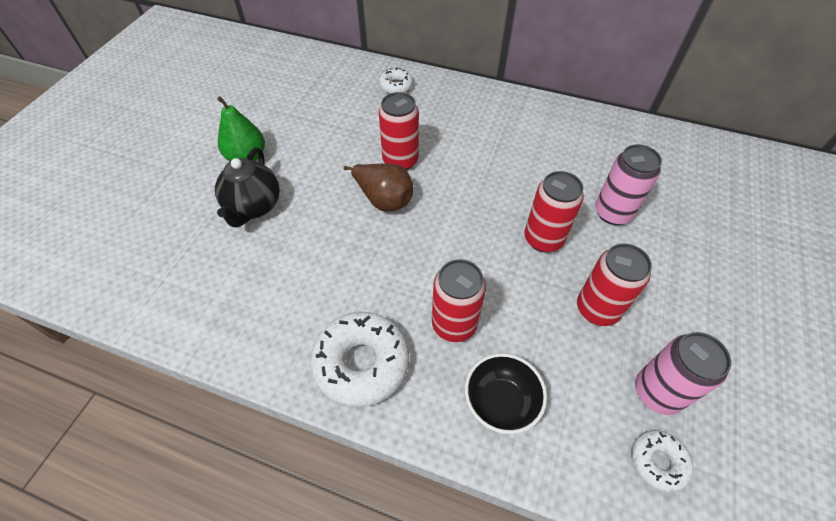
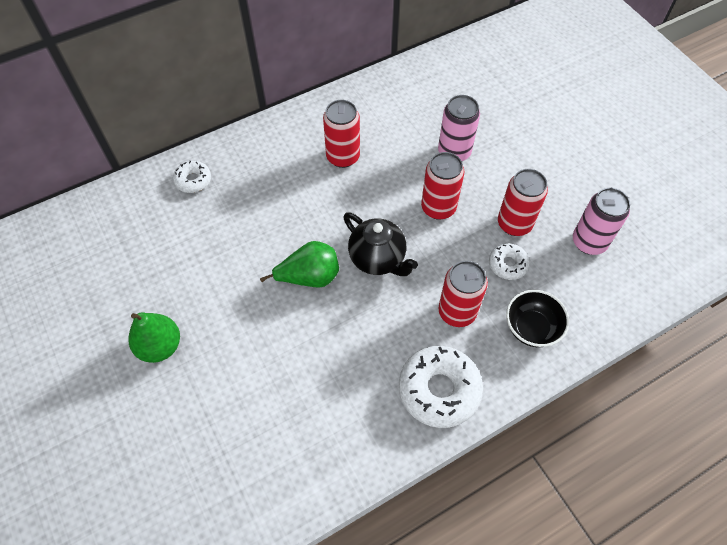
camera: 50 degrees left, 5 degrees up
(254, 207) = (225, 375): black teapot -> black teapot (378, 259)
(383, 199) = (309, 277): brown pear -> green pear
(400, 160) = (281, 238): red can -> red can (343, 157)
(657, 462) = (625, 278): white donut -> white donut (507, 264)

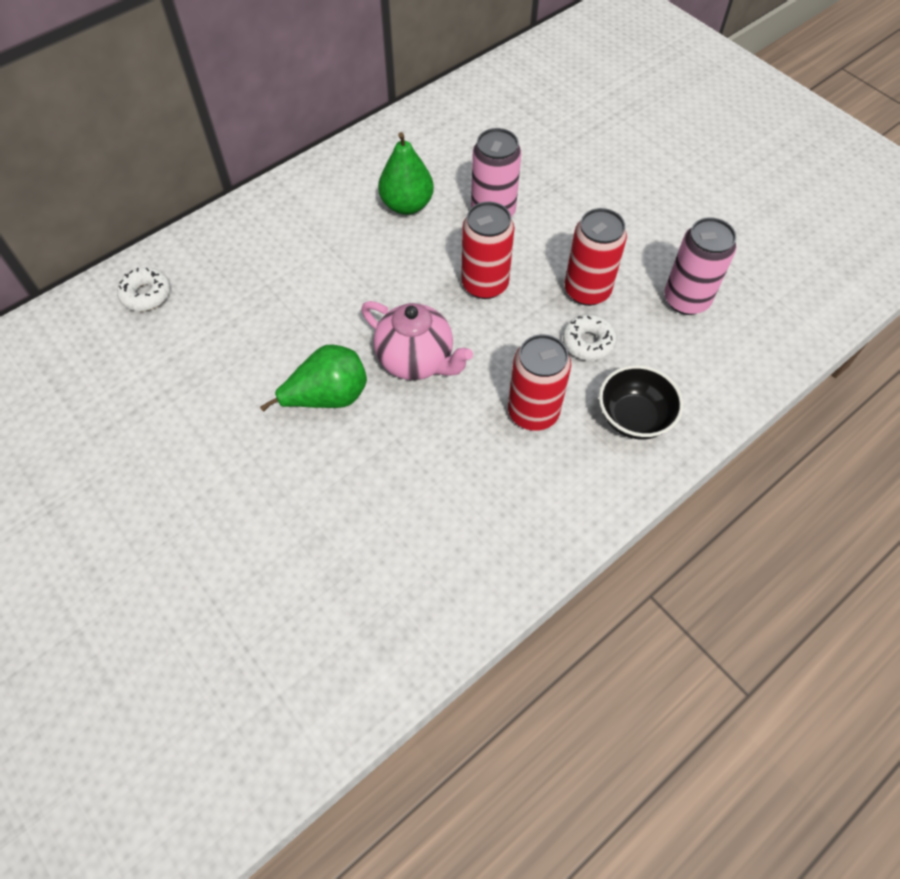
camera: 10 degrees left, 0 degrees up
(160, 346) = (133, 520): green pear -> green pear (407, 205)
(343, 157) = (347, 237): red can -> none
(378, 259) = (416, 360): black teapot -> pink teapot
(439, 390) = (527, 516): white donut -> none

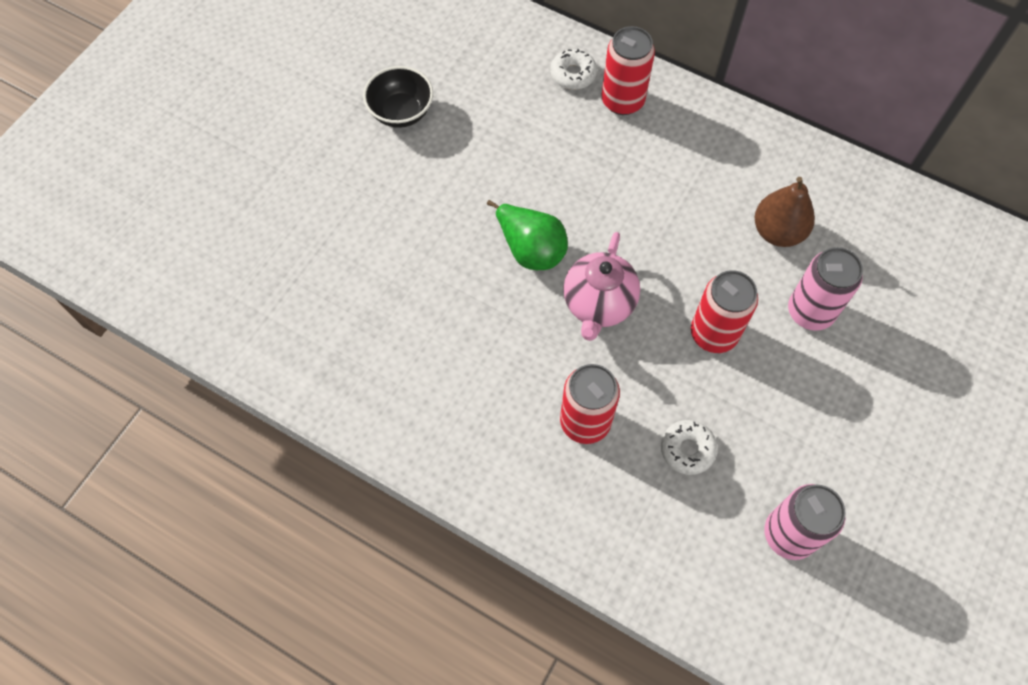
camera: 70 degrees right, 5 degrees up
(407, 205) = (777, 231): green pear -> brown pear
(587, 290) = (752, 431): red can -> red can (622, 101)
(633, 417) = (617, 515): black bowl -> black bowl (401, 112)

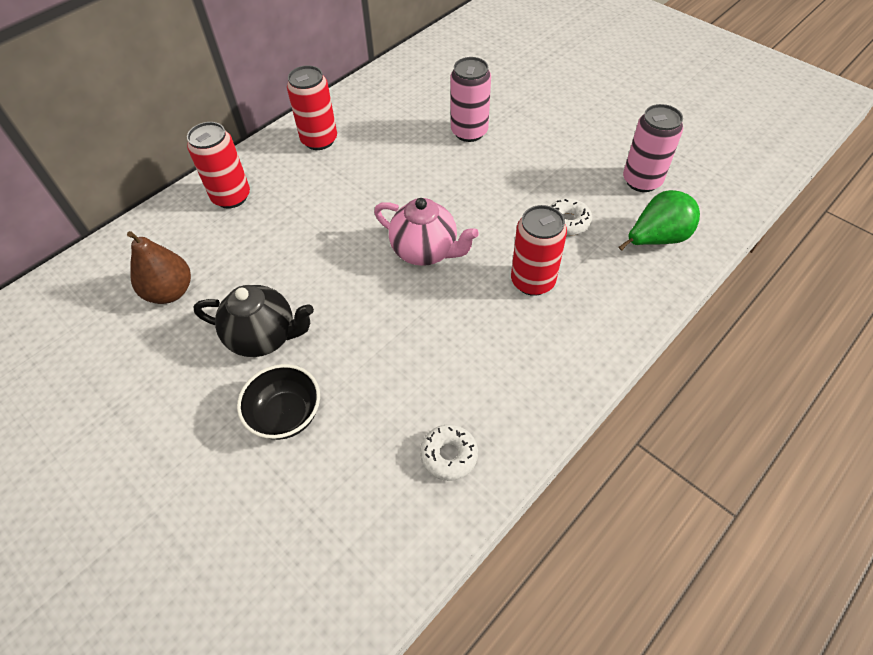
camera: 75 degrees left, 10 degrees down
(401, 112) = (147, 370): black bowl -> black bowl (286, 415)
(455, 190) = (264, 337): none -> black teapot
(530, 249) = (354, 289): green pear -> green pear (656, 239)
(573, 74) = (184, 224): white donut -> white donut (449, 455)
(713, 334) = (472, 186): red can -> red can (319, 140)
(777, 231) = (397, 133): brown pear -> brown pear (170, 292)

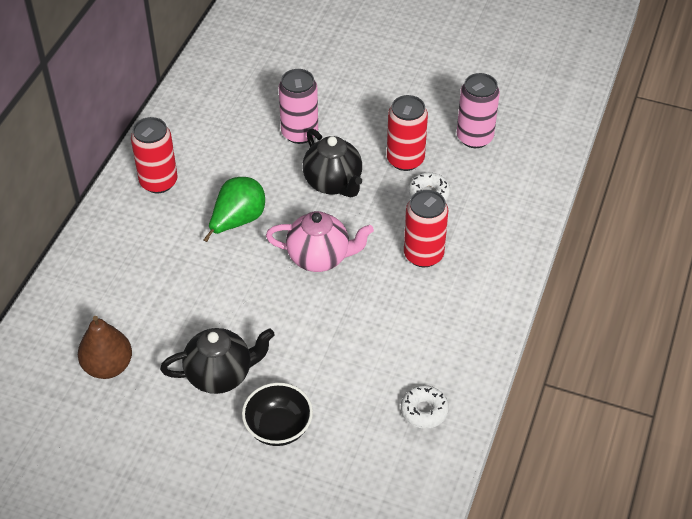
camera: 25 degrees left, 5 degrees down
(231, 197) = (107, 263): red can -> red can (405, 160)
(477, 185) = (333, 183): none -> black teapot
(656, 239) = (508, 187): green pear -> green pear (237, 221)

